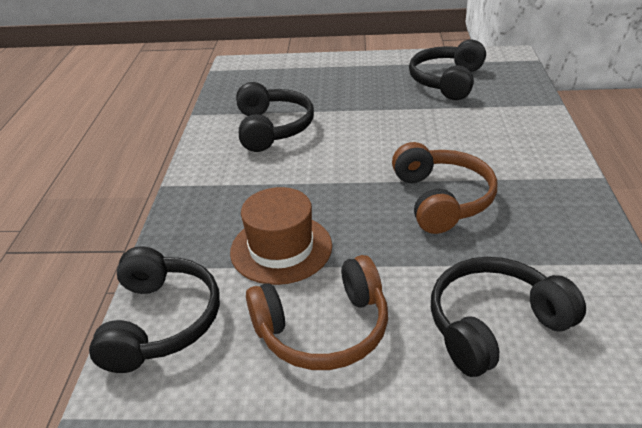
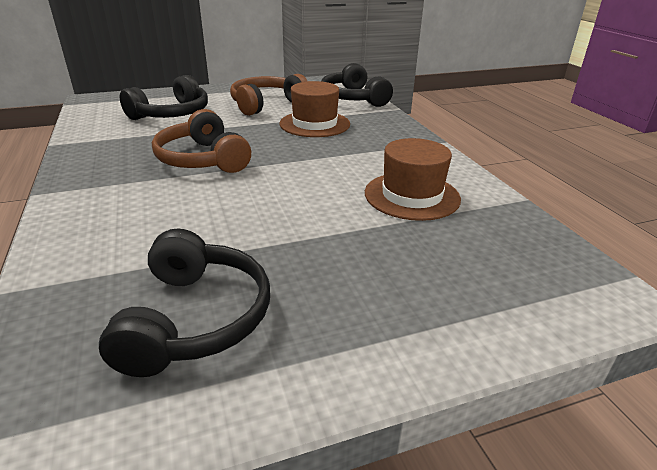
camera: 155 degrees right, 5 degrees down
(272, 128) = (412, 196): black headphones -> brown hat

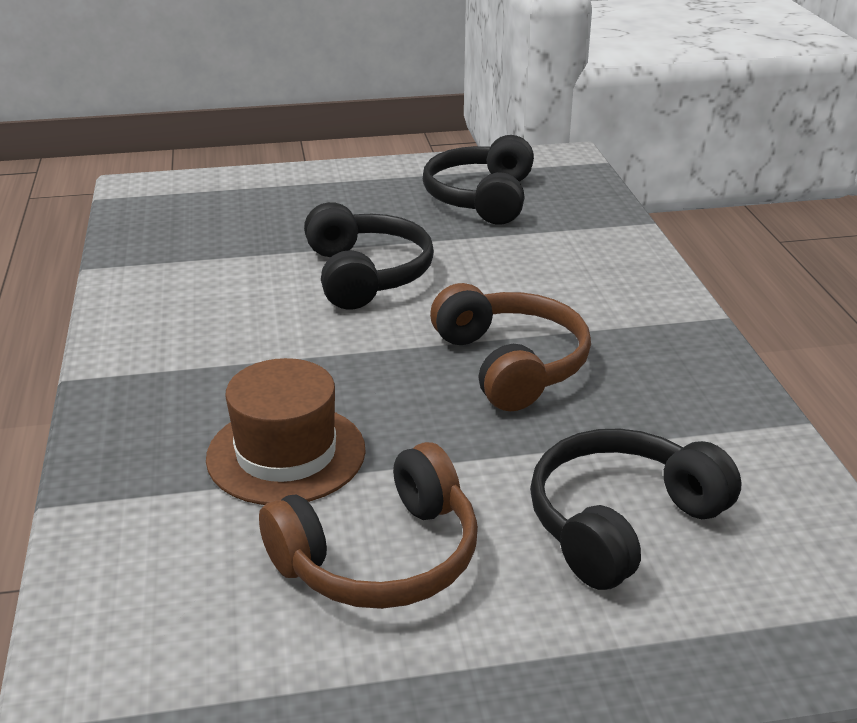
camera: 170 degrees left, 0 degrees up
(353, 98) = (121, 577): black headphones -> black headphones (366, 274)
(412, 196) = (226, 281): brown hat -> none

